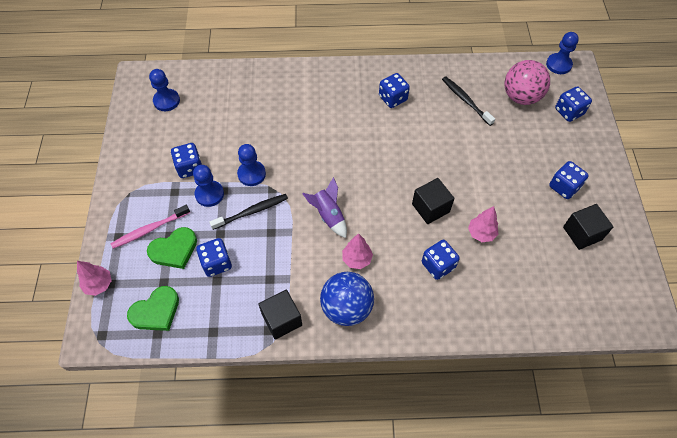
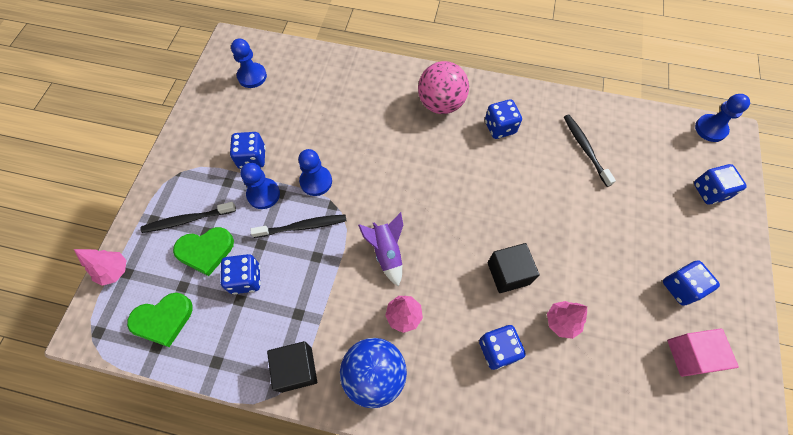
camera: 15 degrees right, 5 degrees up
(150, 229) = (188, 220): pink toothbrush -> black toothbrush
(521, 97) = (654, 159): pink ball -> pink ball (441, 104)
(582, 233) = (690, 355): black cube -> pink cube

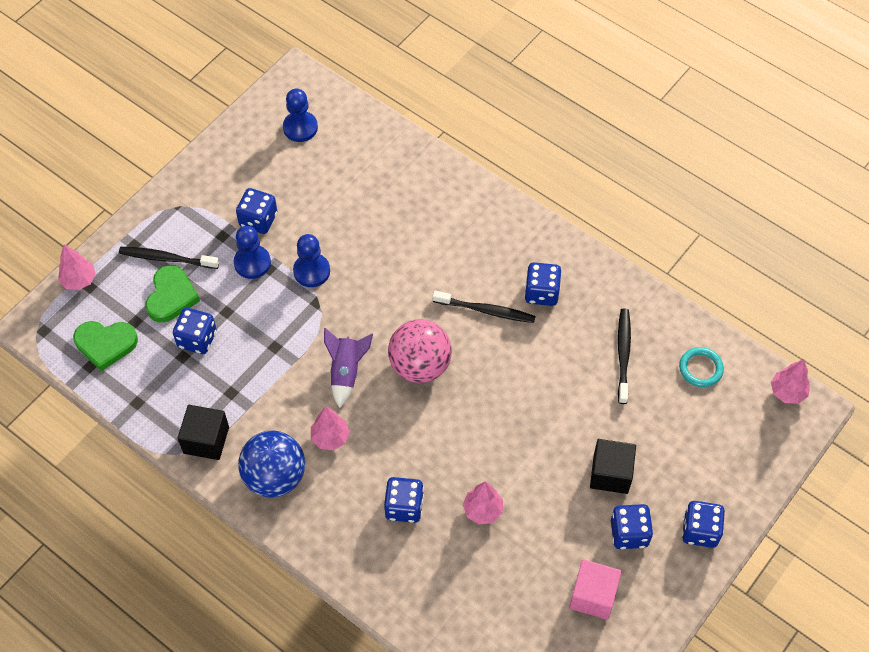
camera: 25 degrees right, 5 degrees down
(206, 251) = (171, 296): green heart -> green heart turned 90 degrees counterclockwise
(302, 226) = (275, 311): black toothbrush -> black toothbrush (486, 310)
(441, 104) = (491, 240): pink ball -> pink ball (420, 365)
(508, 273) = (457, 443): black cube -> black cube (610, 474)
(643, 137) = (700, 368): none -> turquoise ring
(709, 191) = (734, 456): blue dice -> blue dice (700, 531)
(710, 129) = (787, 392): blue pawn -> pink tree

